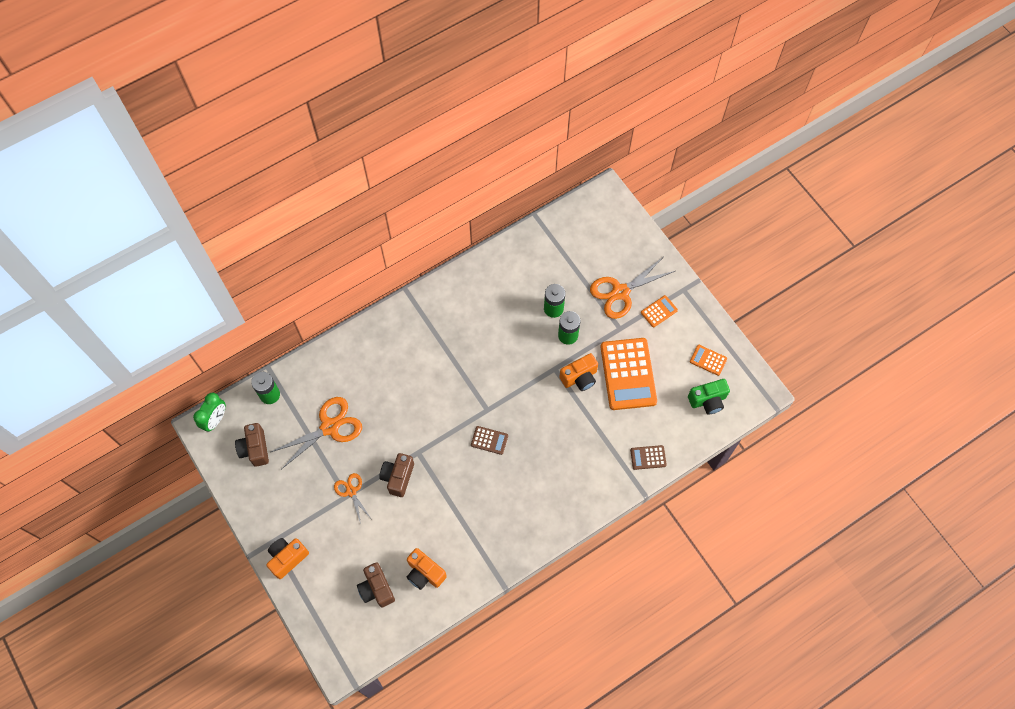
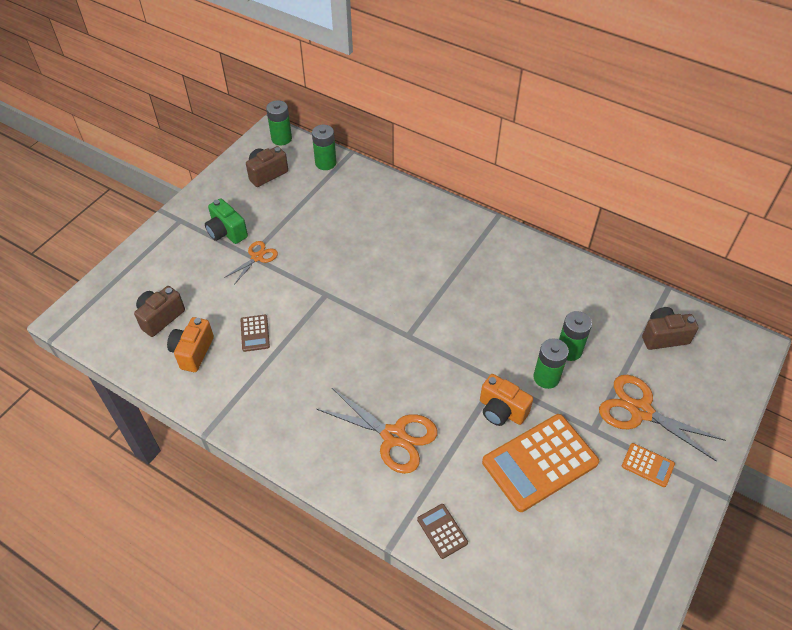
camera: 65 degrees right, 15 degrees down
(215, 420) = (281, 138): green clock -> green battery
(287, 558) = (167, 237): orange camera -> none
(329, 427) = (316, 216): orange scissors -> orange scissors (394, 436)
(398, 477) = (290, 288): brown camera -> brown camera (663, 336)
(489, 440) = (373, 351): brown calculator -> brown calculator (255, 333)
(707, 401) = (565, 578): green camera -> green camera (226, 232)
(708, 360) = (623, 555): orange calculator -> none

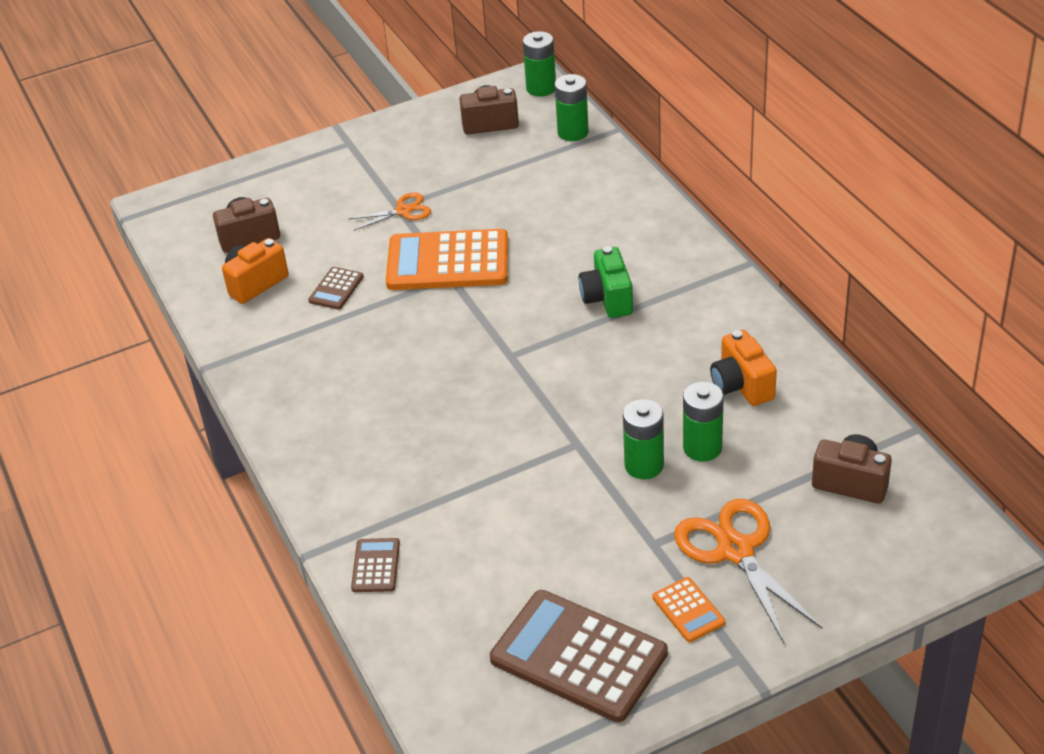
camera: 35 degrees right, 10 degrees down
(226, 232) = (390, 173): green camera -> green camera (607, 299)
(394, 436) = (403, 451): orange scissors -> none
(501, 410) = (554, 477): orange camera -> orange camera (741, 385)
(539, 462) = (552, 549): orange calculator -> orange calculator (448, 261)
(614, 531) = (579, 656): none -> brown calculator

